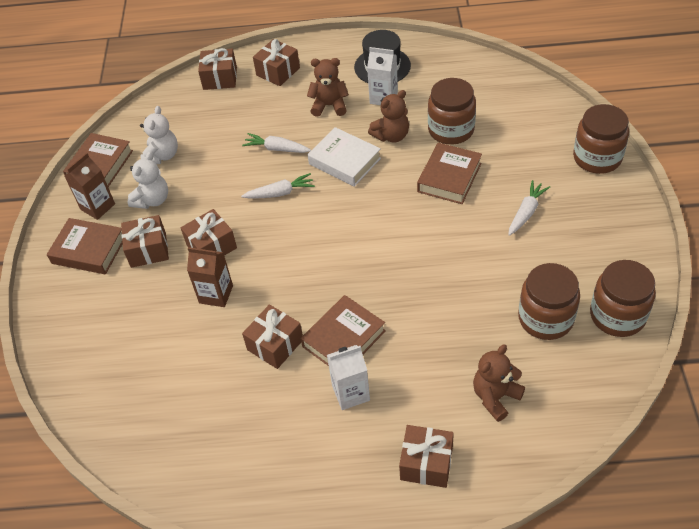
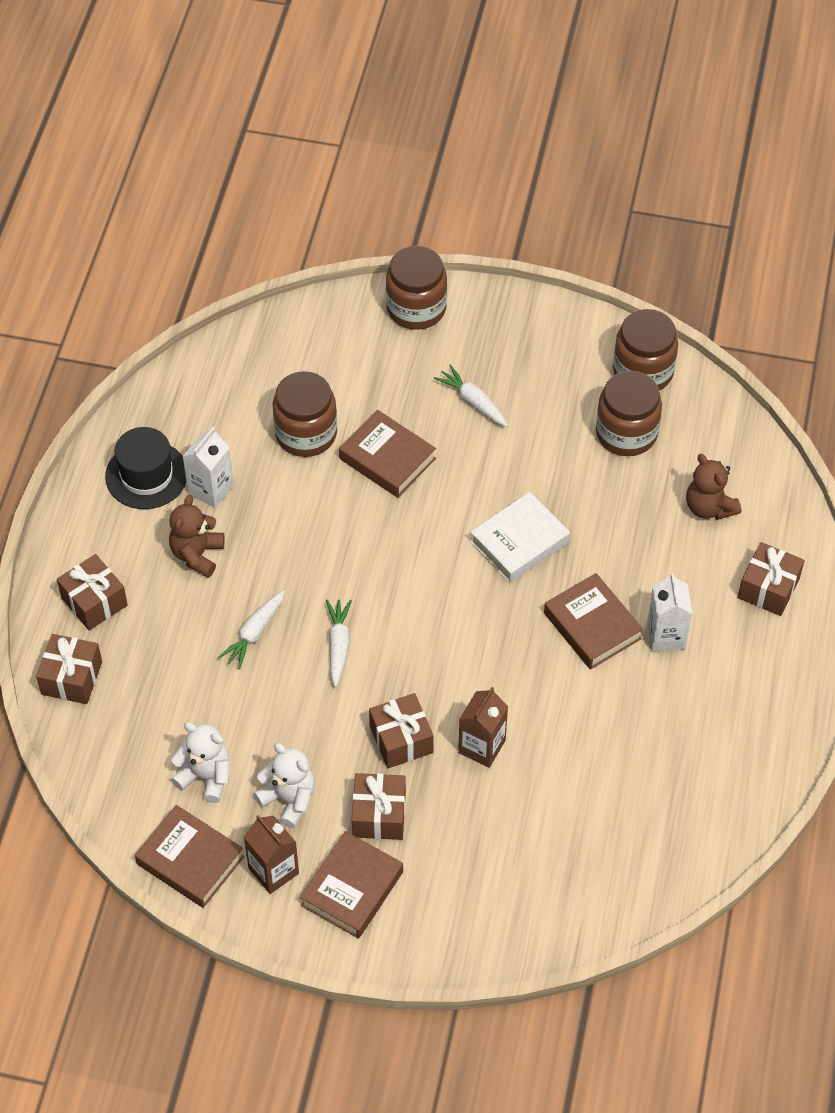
camera: 80 degrees left, 5 degrees up
(275, 344) = (578, 696): brown gift -> none
(344, 161) = (311, 561): white book -> white book (519, 542)
(391, 136) = (288, 499): brown teddy bear -> none

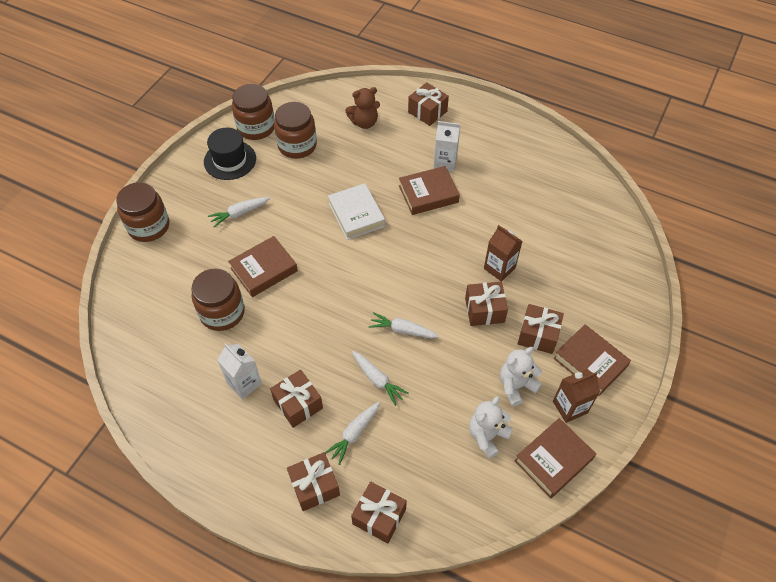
camera: 75 degrees left, 0 degrees up
(146, 475) = (213, 425): black hat -> black hat (230, 160)
(172, 626) = (354, 433): none -> white carrot
(197, 554) = (298, 404): brown teddy bear -> brown gift

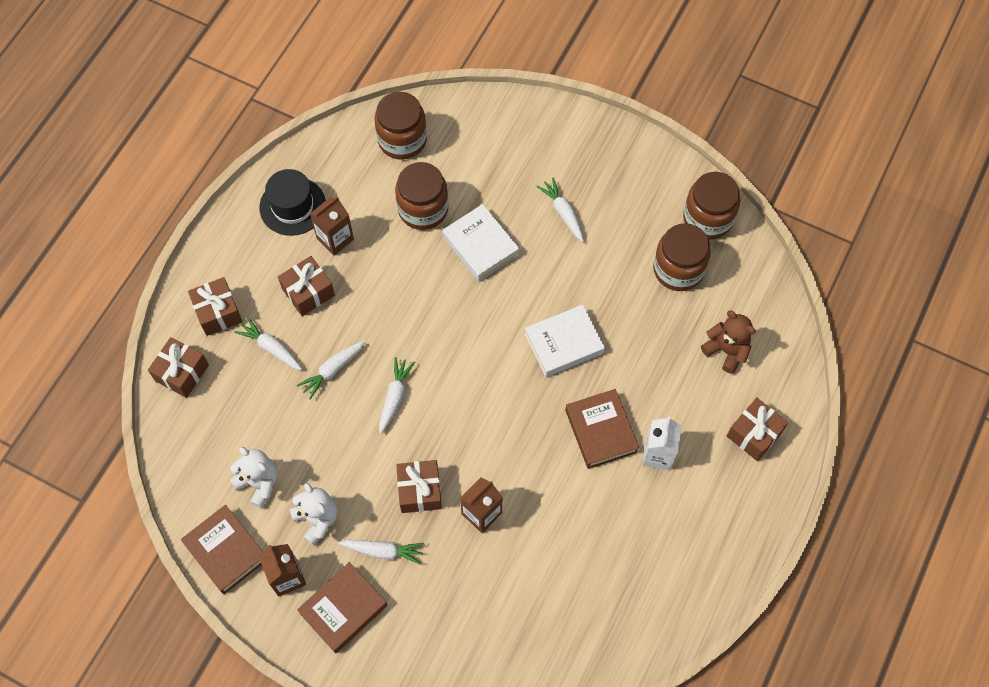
camera: 90 degrees right, 10 degrees up
(149, 226) = (542, 121): brown jar -> brown jar (402, 140)
(230, 160) = (648, 194): black hat -> black hat (292, 206)
(244, 383) = (335, 239): white carton -> brown carton
(264, 269) = (480, 246): brown book -> white book
(364, 122) = (726, 350): brown teddy bear -> brown teddy bear turned 150 degrees clockwise
(538, 335) = (383, 551): brown gift -> white carrot

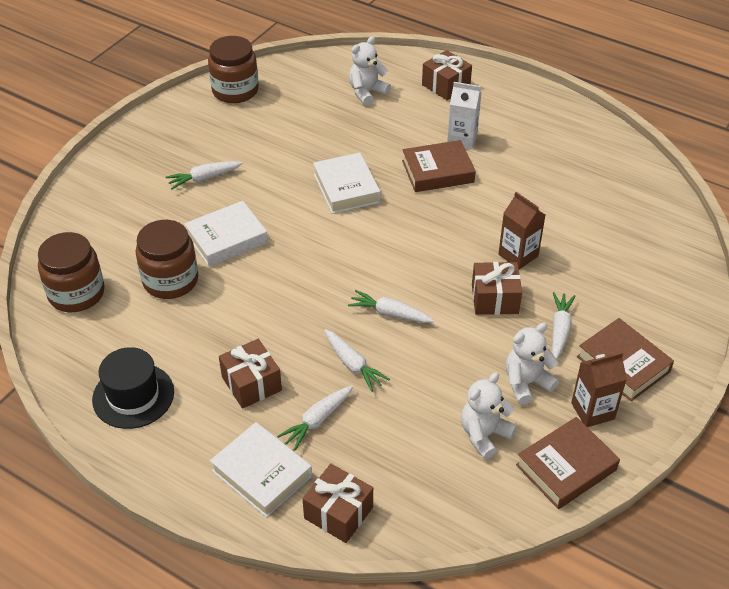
camera: 85 degrees left, 20 degrees down
(218, 312) = (261, 474): brown gift -> white book
(335, 239) = (188, 357): brown carton -> none
(678, 269) = (282, 112): brown jar -> none
(726, 350) = (367, 92): brown teddy bear -> white teddy bear

